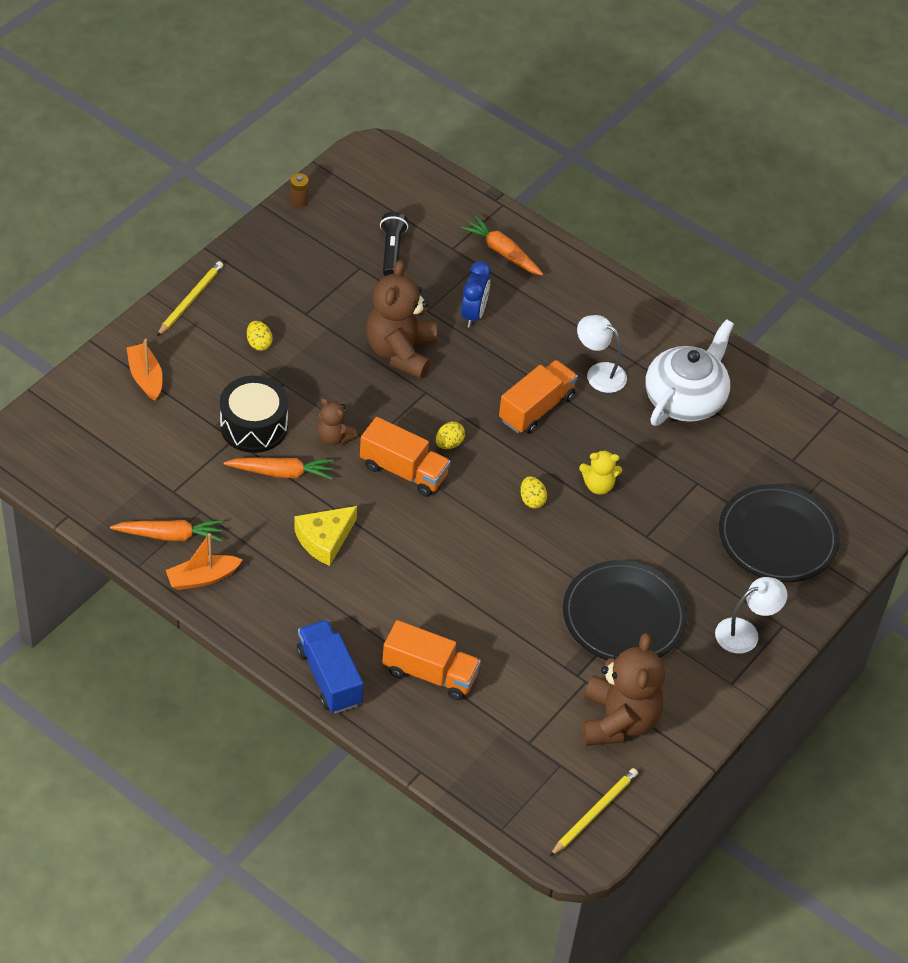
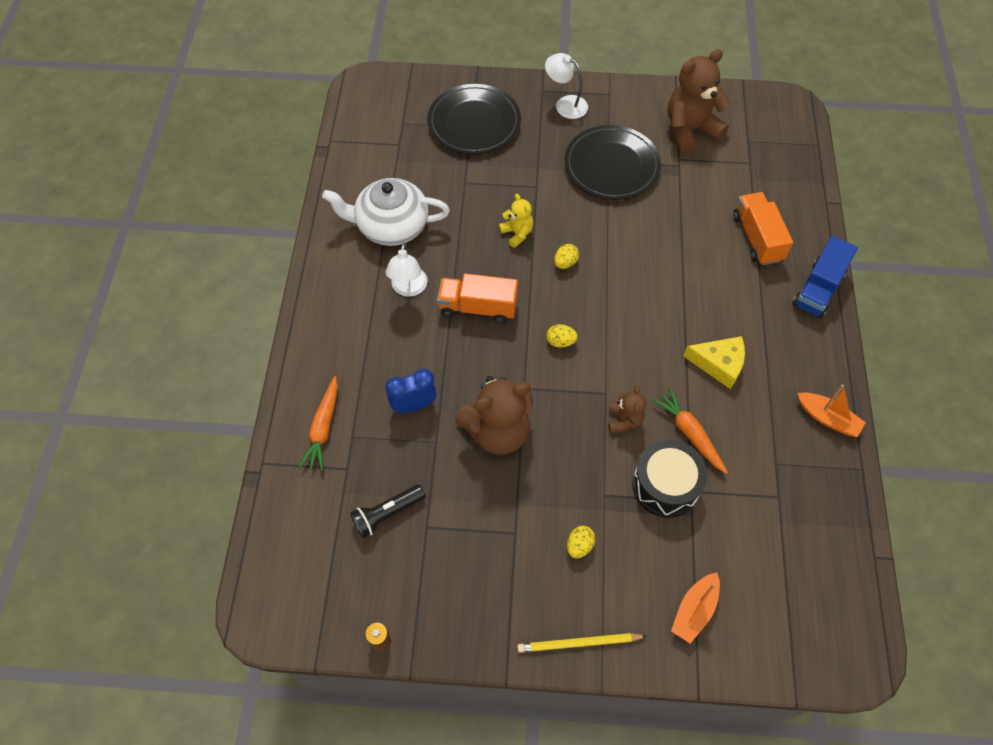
camera: 120 degrees left, 10 degrees up
(170, 535) = (817, 468): orange carrot -> none
(403, 471) = (612, 354): orange truck -> none
(594, 813) = (761, 110): yellow pencil -> none

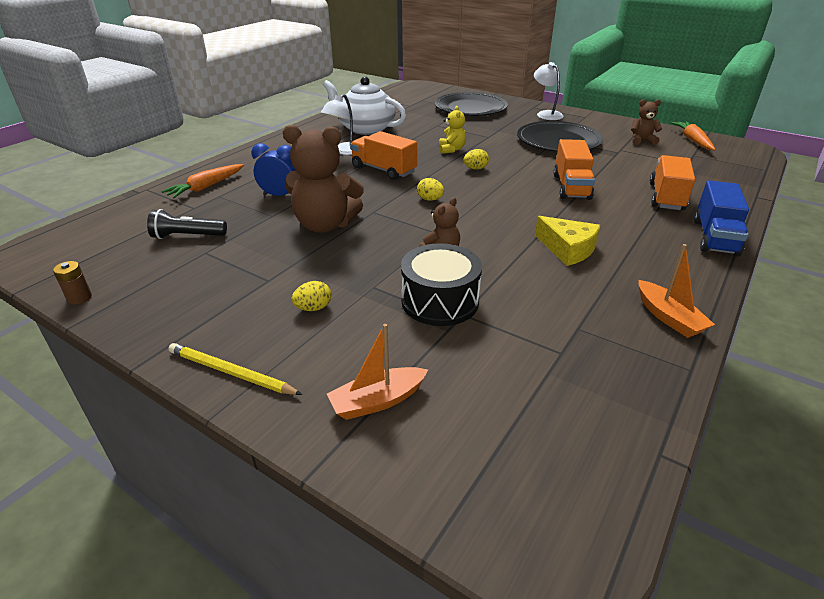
camera: 30 degrees right, 25 degrees down
(670, 257) = (571, 187): none -> orange truck
(689, 433) = (498, 278): orange carrot -> orange carrot (692, 140)
(690, 130) = (641, 141): brown teddy bear -> brown teddy bear, size x0.51
(818, 289) = (714, 237): blue truck -> blue truck turned 45 degrees counterclockwise

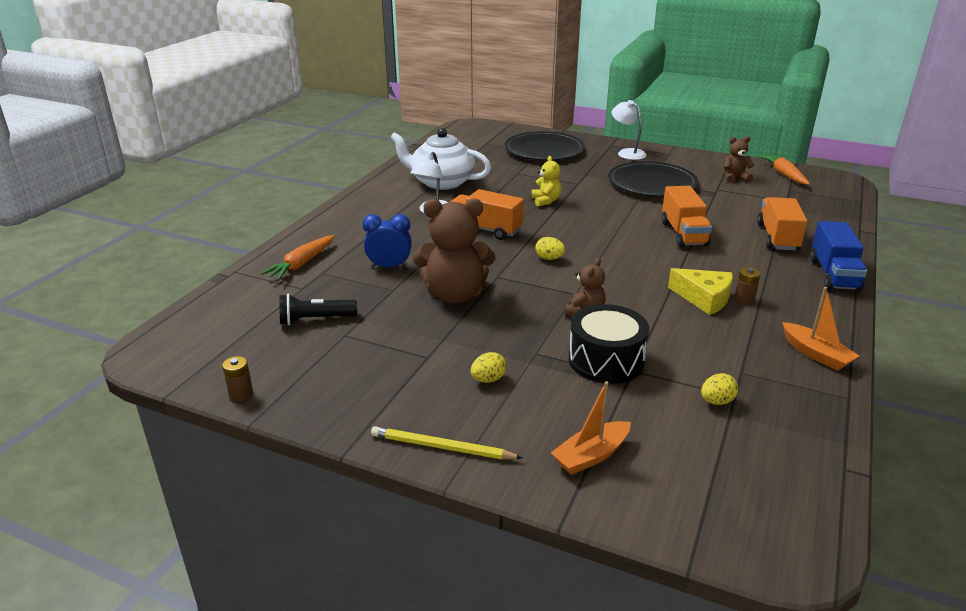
camera: 10 degrees left, 5 degrees down
(475, 169) = (580, 221): yellow egg -> yellow egg (716, 401)
(609, 254) = (744, 300): none -> brown battery

